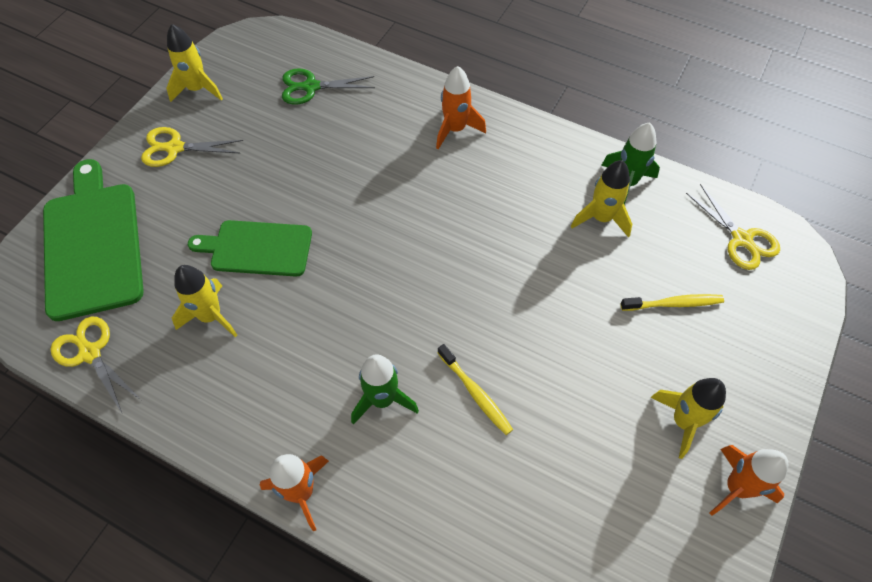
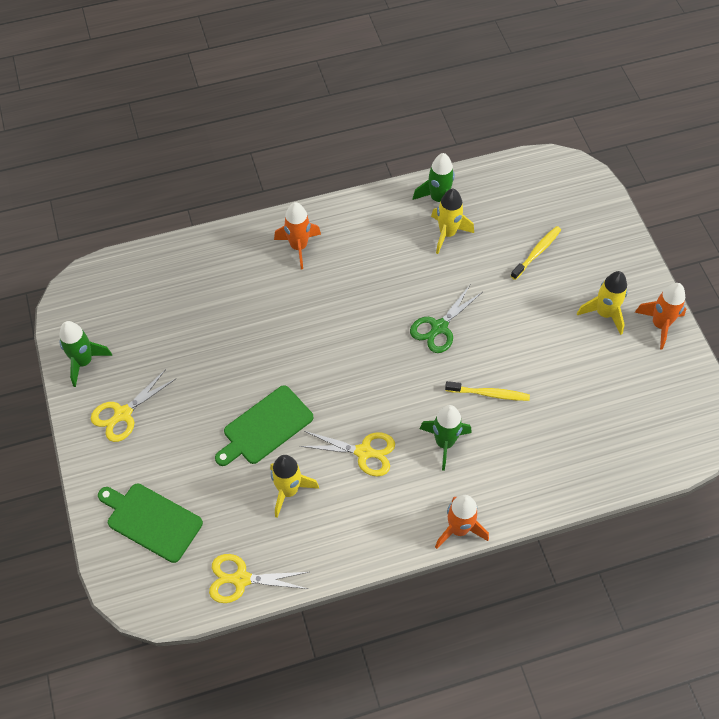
camera: 45 degrees left, 0 degrees up
(93, 244) = (151, 520): green cutting board -> green cutting board, size x0.65
(197, 89) = (84, 362): yellow rocket -> green rocket
(311, 87) = (166, 295): green scissors -> green scissors (439, 327)
(741, 239) = (533, 184): yellow scissors -> yellow scissors (363, 452)

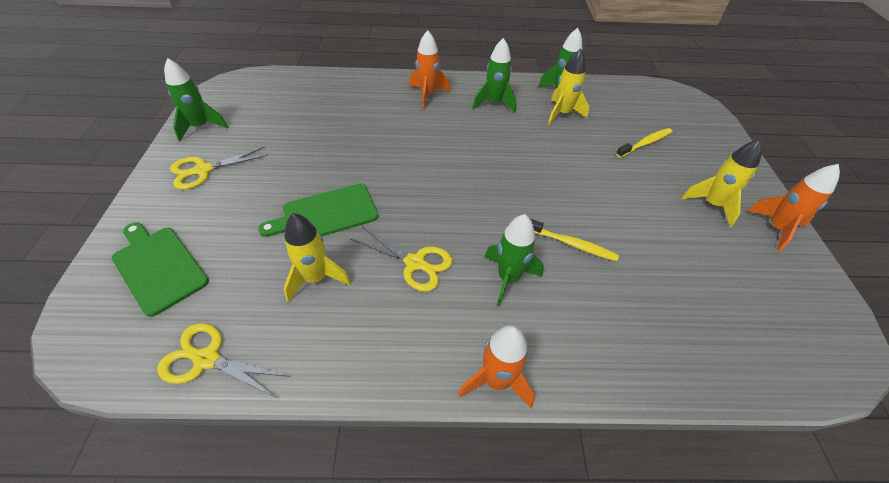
camera: 15 degrees right, 10 degrees down
(373, 238) = (494, 103): none -> green rocket
(439, 327) = (534, 176): green scissors -> none

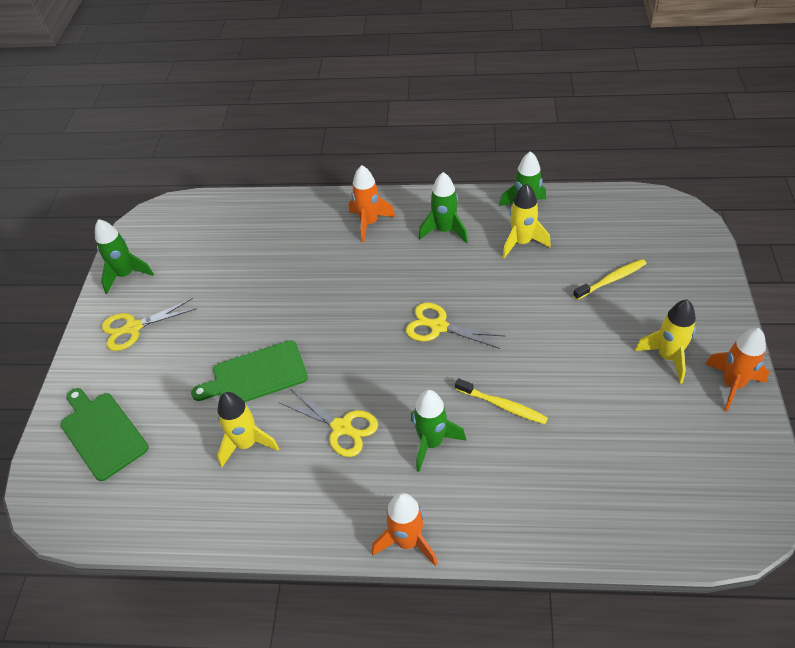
camera: 10 degrees right, 0 degrees up
(207, 359) = (153, 520): yellow scissors -> yellow scissors (439, 326)

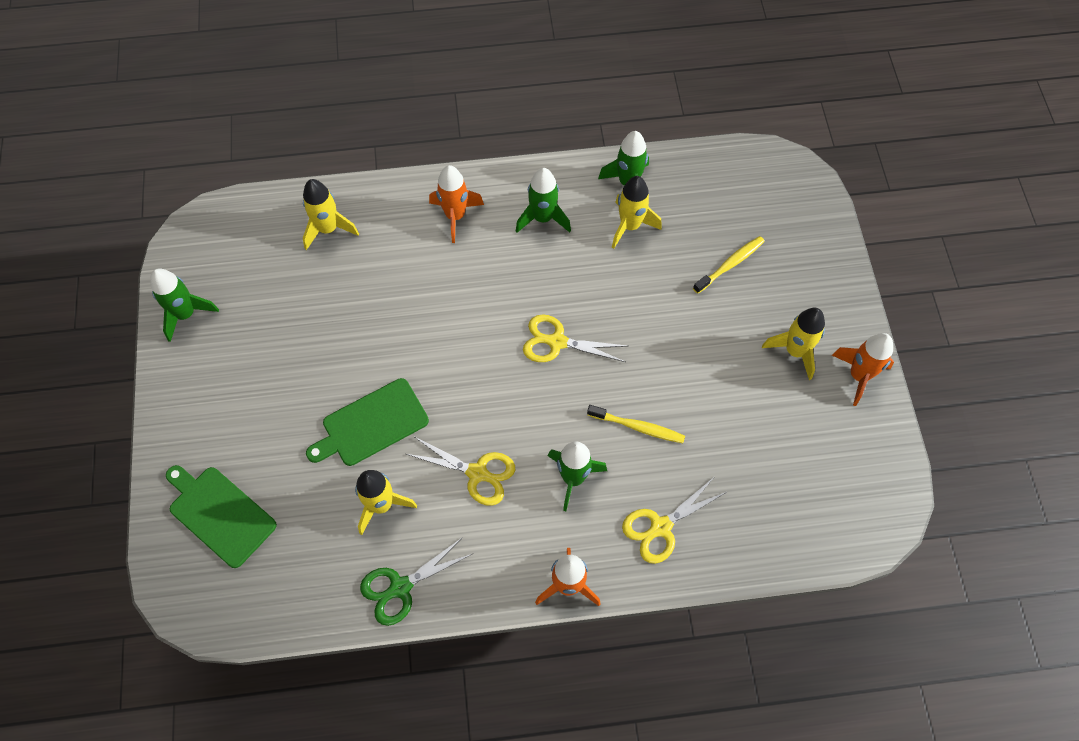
camera: 15 degrees left, 15 degrees up
(133, 328) = (216, 382): yellow scissors -> yellow scissors (661, 527)
(245, 519) = (400, 587): none -> green scissors
(260, 224) = (328, 229): none -> yellow rocket

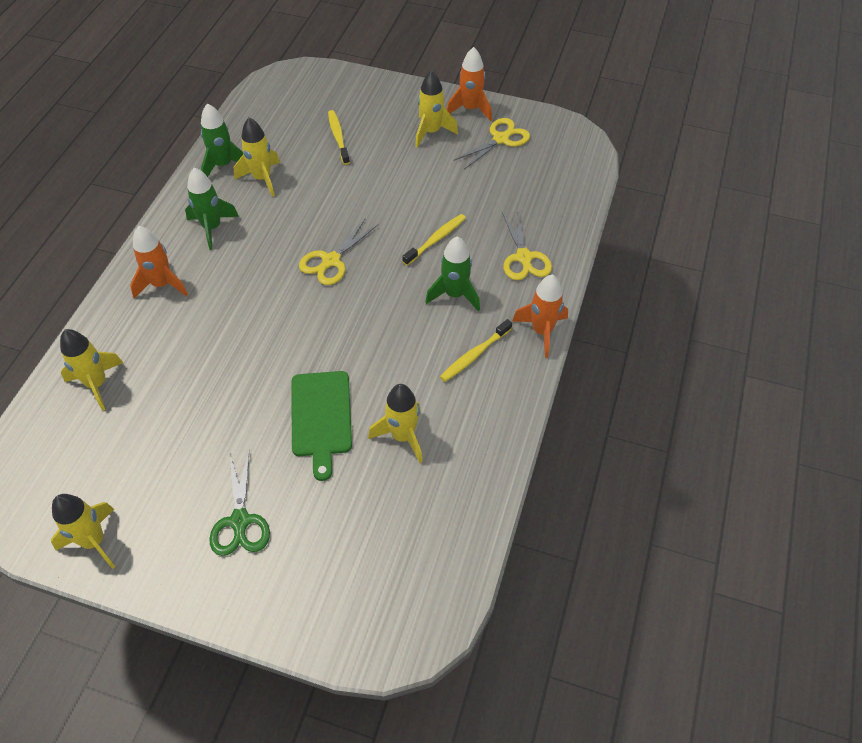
camera: 65 degrees left, 10 degrees down
(186, 314) = (94, 541): green rocket -> yellow rocket
(220, 514) = (335, 577): green cutting board -> none
(400, 587) = (486, 448): green scissors -> green scissors (240, 521)
(477, 473) = (413, 356): yellow scissors -> yellow scissors (500, 139)
(505, 530) = (474, 355): none -> yellow toothbrush

